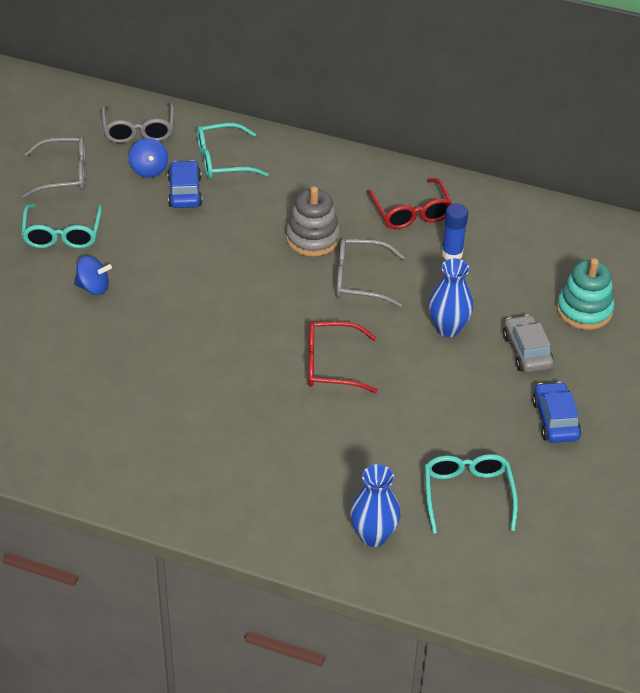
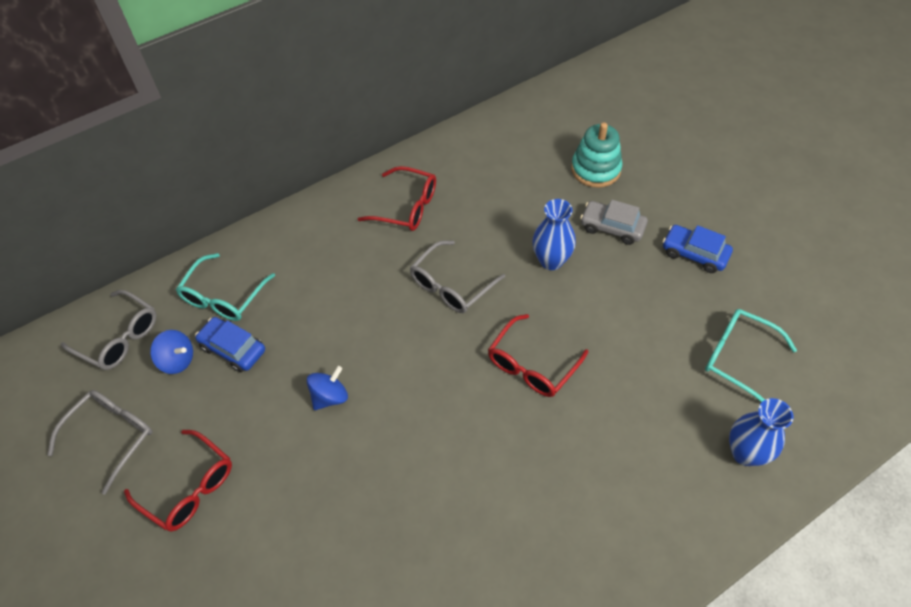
camera: 50 degrees left, 10 degrees up
(62, 234) = (189, 488): turquoise glasses -> red glasses
(93, 287) = (284, 502): blue spinning top -> blue spinning top (330, 396)
(312, 238) = (376, 289): grey stacking toy -> none
(452, 254) = (474, 209): blue glue stick -> none

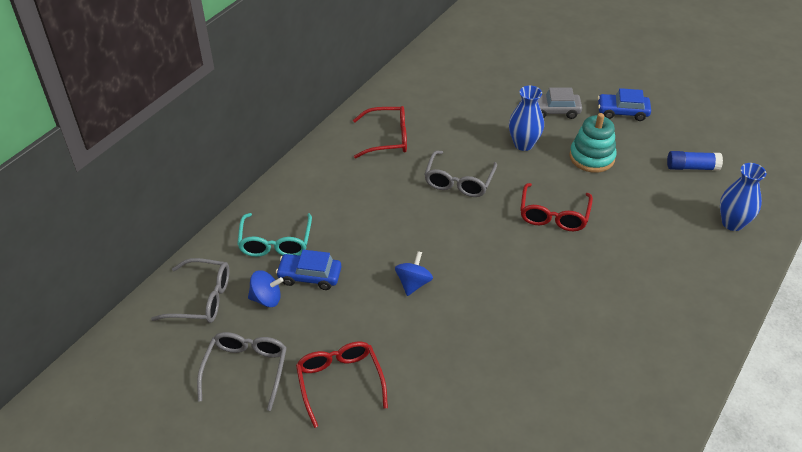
camera: 25 degrees left, 10 degrees down
(189, 488) = (340, 382): red glasses -> red glasses turned 120 degrees counterclockwise
(595, 169) = (517, 76): turquoise stacking toy -> turquoise stacking toy (592, 157)
(738, 357) = (692, 167): turquoise glasses -> blue glue stick

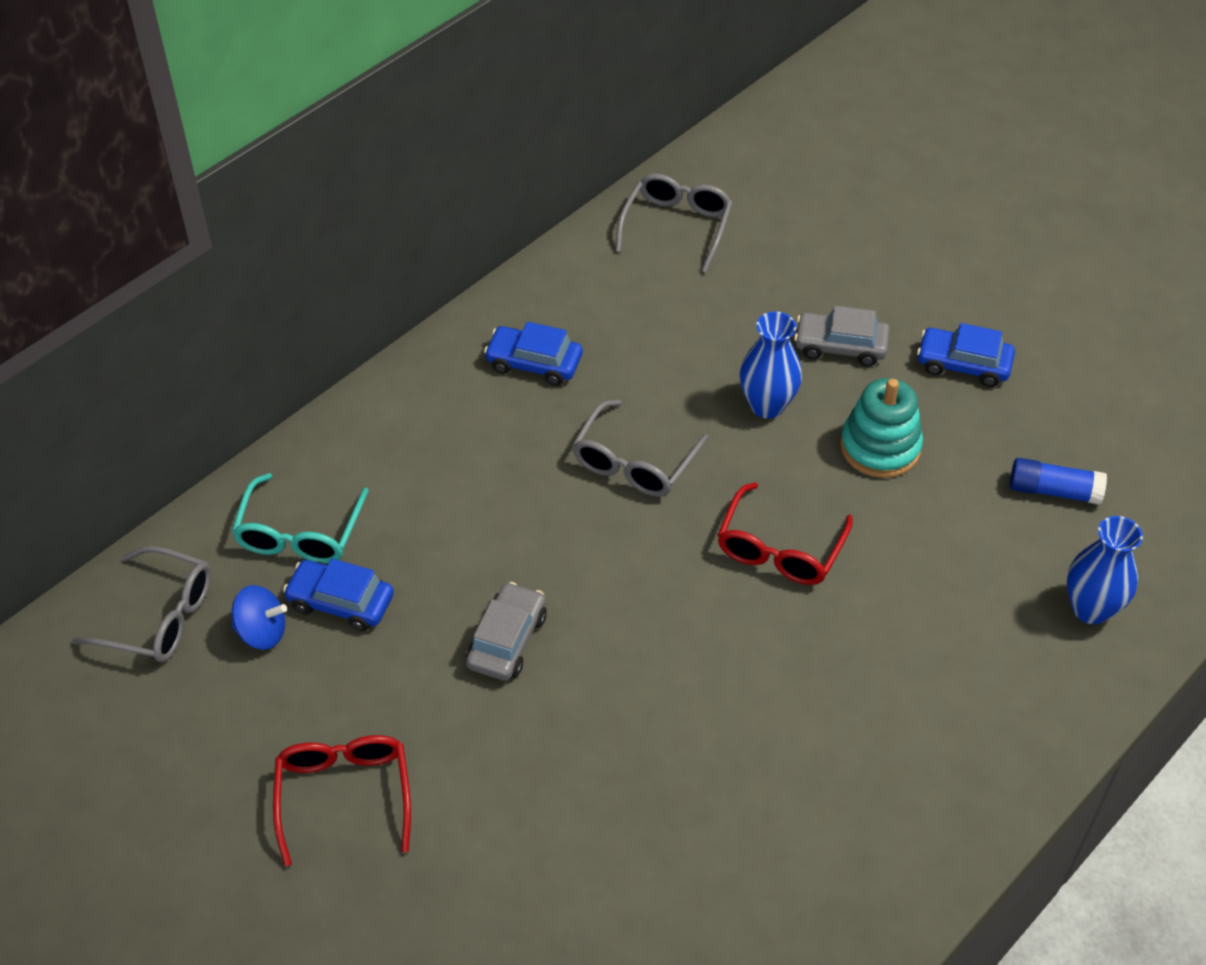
camera: 10 degrees right, 5 degrees up
(246, 370) = (202, 751): grey glasses -> grey glasses (676, 226)
(387, 138) = (534, 363): red glasses -> blue car
(413, 283) = (507, 640): blue spinning top -> grey car

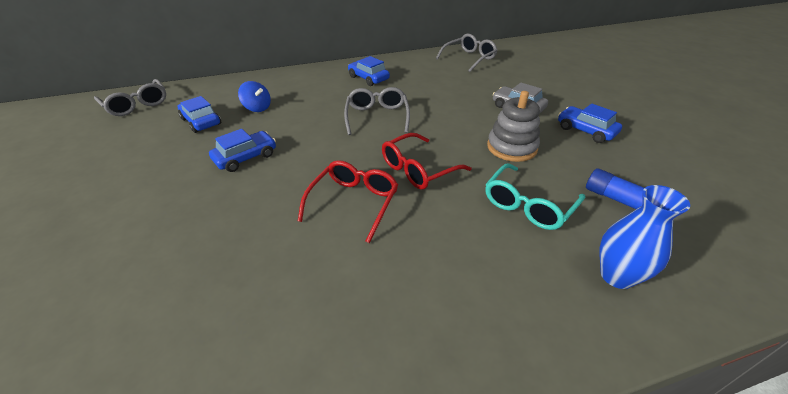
camera: 30 degrees right, 10 degrees down
(262, 632) = (161, 120): blue spinning top -> blue spinning top (257, 108)
(299, 533) = (218, 98): turquoise glasses -> turquoise glasses (528, 205)
(344, 795) = (99, 187): red glasses -> red glasses (354, 202)
(507, 640) = (246, 157): grey car -> blue car
(634, 462) = (377, 117): grey glasses -> grey glasses turned 120 degrees clockwise
(767, 405) = (461, 116): blue vase -> none
(880, 447) = (511, 147): turquoise stacking toy -> grey stacking toy

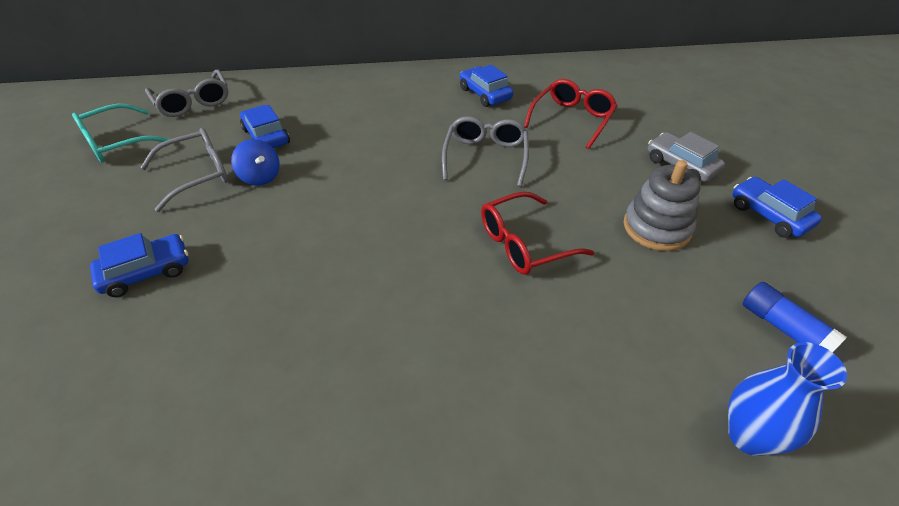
camera: 10 degrees right, 5 degrees up
(246, 157) = (313, 196): blue car -> blue car (146, 272)
(257, 108) = (336, 124): blue spinning top -> blue spinning top (260, 177)
(354, 202) = (434, 279): red glasses -> red glasses (572, 119)
(469, 58) = (630, 76): grey glasses -> grey glasses (197, 174)
(528, 205) = (657, 317): turquoise glasses -> turquoise glasses (116, 143)

